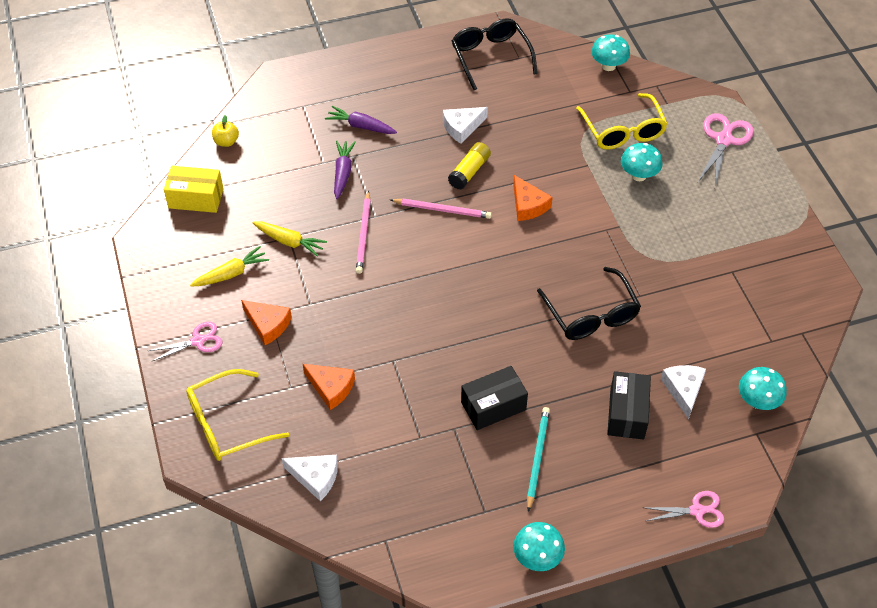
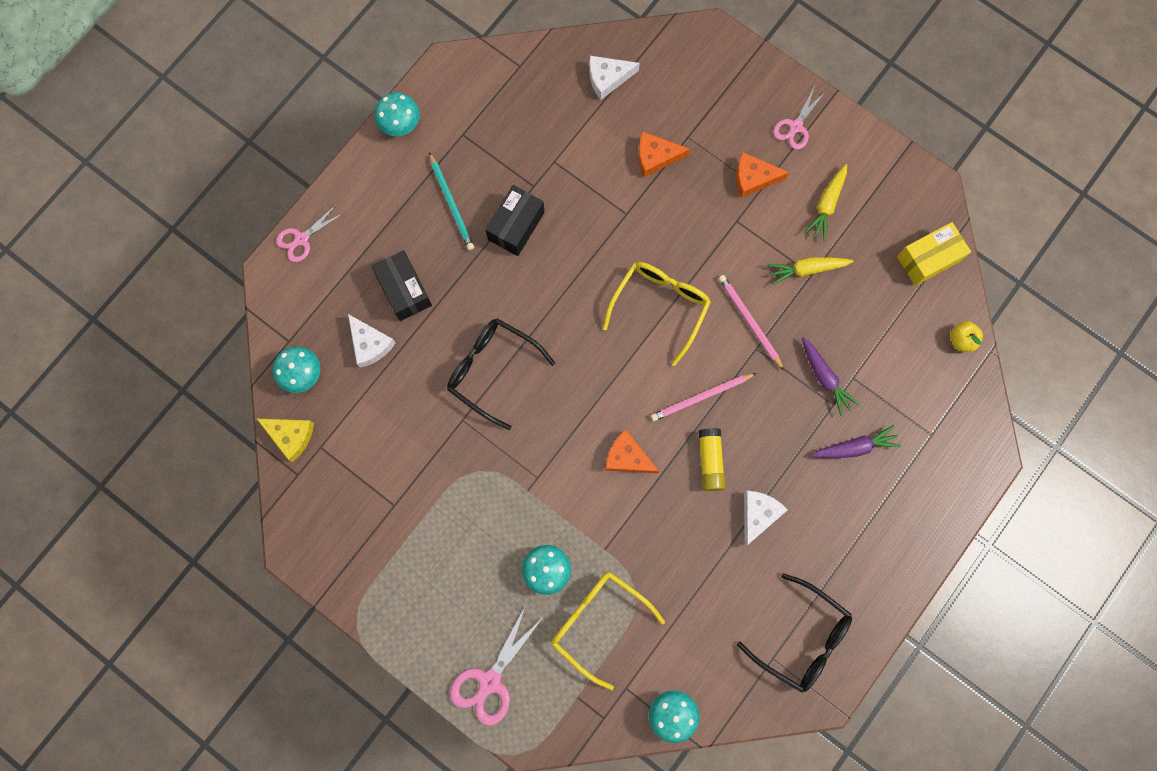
camera: 145 degrees right, 25 degrees up
(227, 424) = (709, 75): yellow glasses -> yellow glasses (660, 306)
(723, 140) = (490, 681): pink scissors -> pink scissors turned 45 degrees clockwise
(793, 362) = (291, 436): none -> yellow cheese

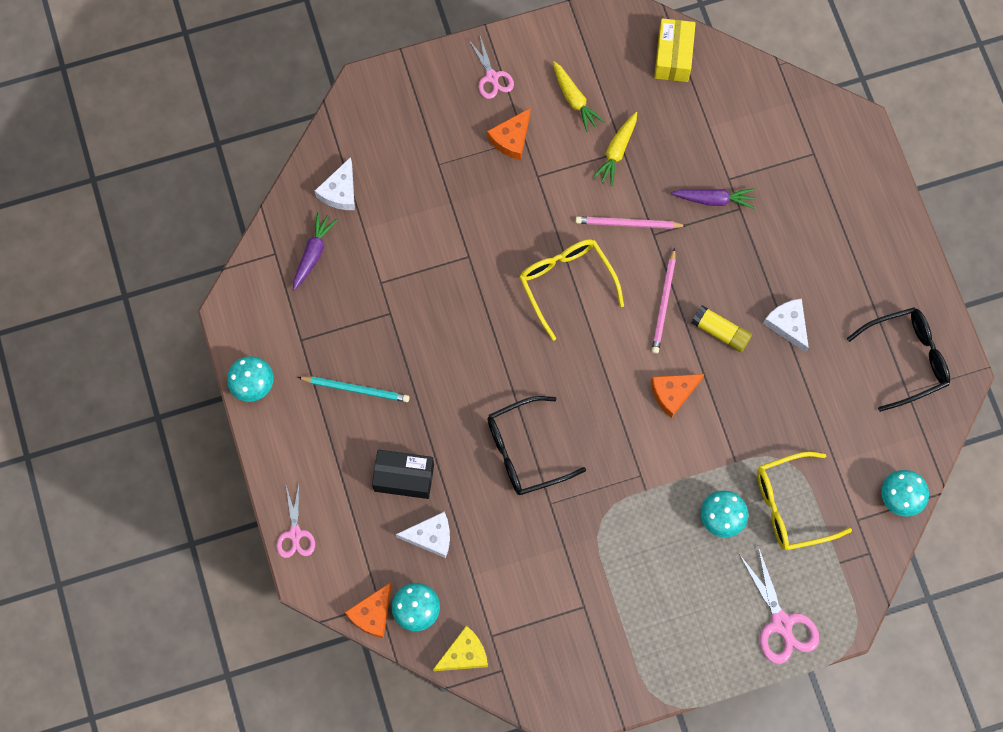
camera: 55 degrees left, 5 degrees down
(516, 226) = (414, 350): black box -> none
(656, 157) = (437, 200): orange cheese -> orange cheese (372, 614)
(855, 447) = (784, 216): purple carrot -> purple carrot (313, 253)
(961, 340) = (755, 79): yellow apple -> none

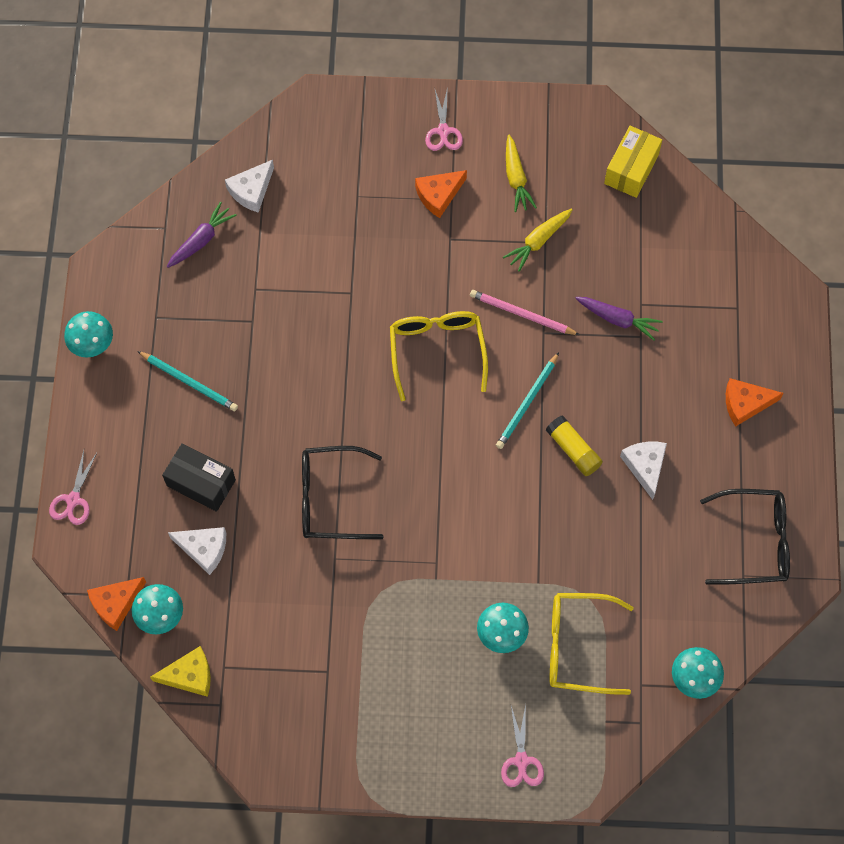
camera: 20 degrees right, 5 degrees down
(664, 303) = (527, 403): pink pencil -> turquoise pencil
(673, 393) = (501, 493): orange cheese -> orange cheese (745, 404)
(781, 623) = (521, 760): pink scissors -> pink scissors, size x0.65

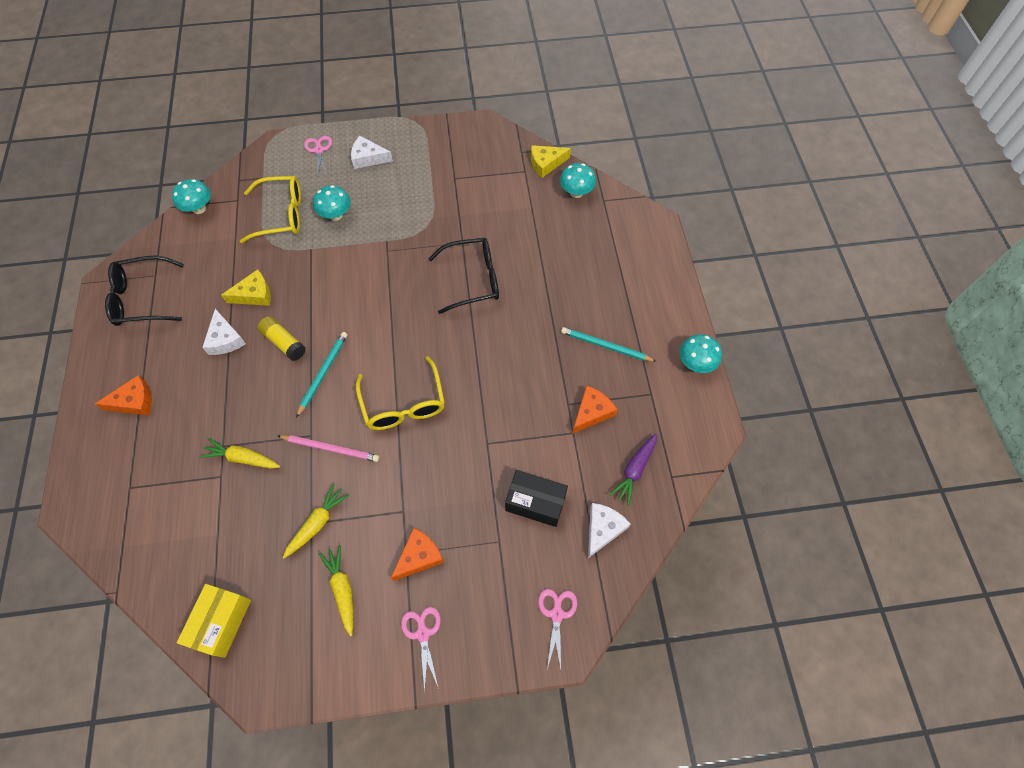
camera: 170 degrees right, 5 degrees down
(73, 500) = (664, 251): pink scissors -> pink scissors (556, 614)
(116, 604) = (609, 195): orange cheese -> orange cheese (591, 412)
(201, 483) = (573, 276): black box -> black box (535, 502)
(204, 549) = (558, 235): white cheese -> white cheese (368, 158)
(611, 524) = (254, 294): none -> yellow cheese
(618, 319) = (242, 458): purple carrot -> yellow carrot

